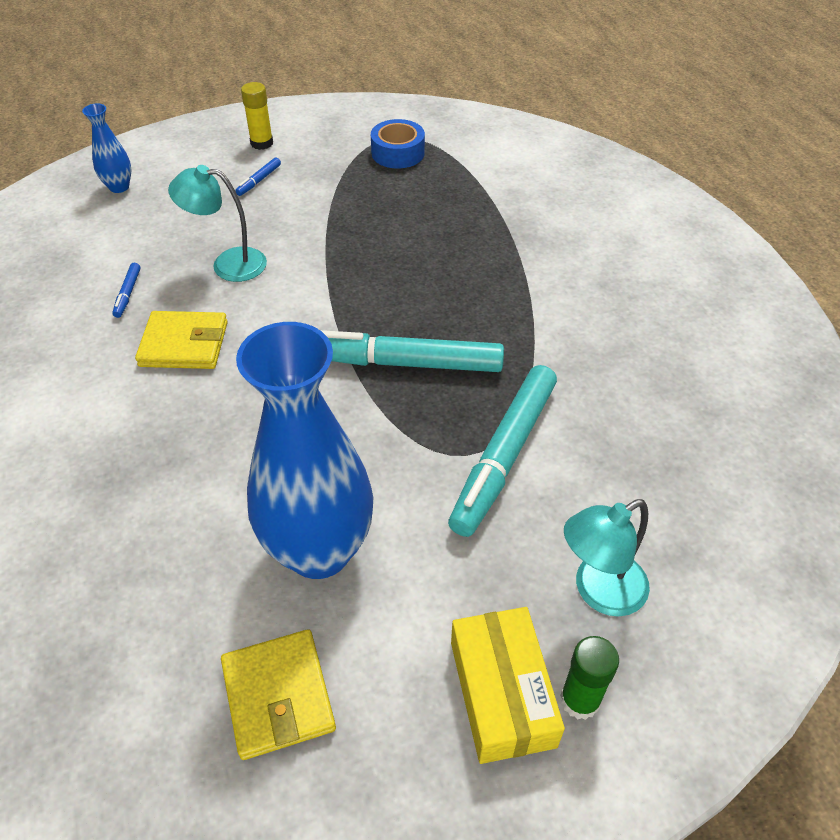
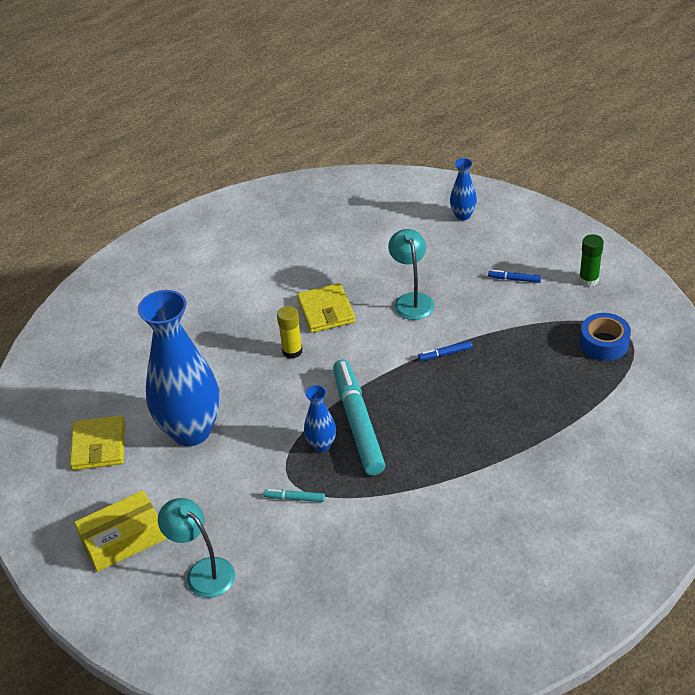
camera: 75 degrees right, 5 degrees down
(128, 294) = (358, 267): blue marker -> blue marker (445, 354)
(262, 143) = (563, 262): yellow glue stick -> yellow glue stick (292, 351)
(278, 696) = (98, 446): yellow wallet -> yellow wallet turned 60 degrees counterclockwise
(424, 407) = (321, 445): none -> blue vase
(504, 456) = (294, 498): turquoise marker -> turquoise marker, size x0.40
(580, 700) = (128, 576): green glue stick -> green glue stick (588, 279)

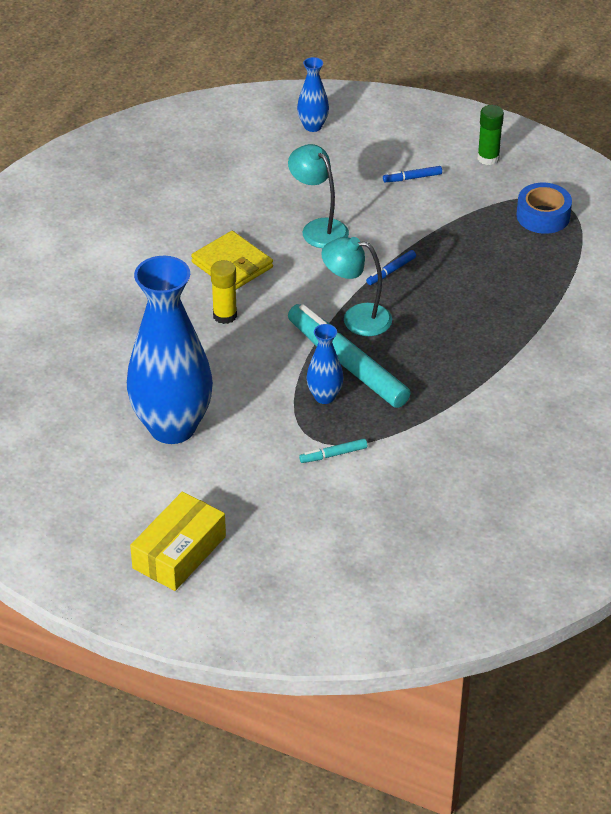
camera: 30 degrees left, 0 degrees up
(98, 446) = (78, 474): yellow wallet -> none
(203, 571) = (289, 552): turquoise lamp -> turquoise lamp (356, 318)

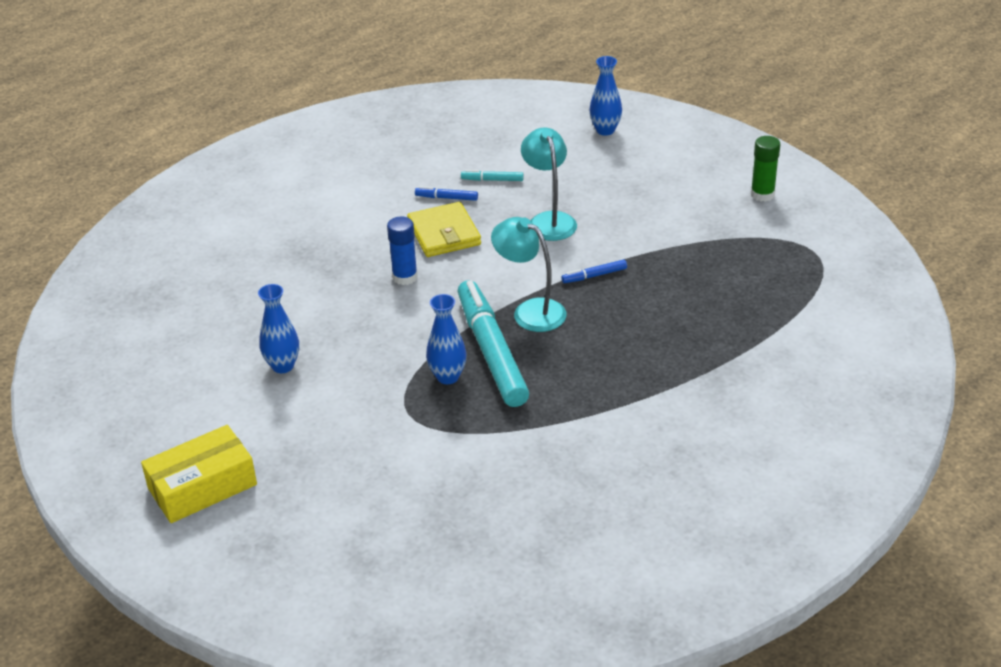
camera: 25 degrees right, 5 degrees down
(172, 427) = (283, 366): blue vase -> blue vase, size x0.44
(225, 315) = (405, 277): yellow glue stick -> blue glue stick
(333, 455) = (417, 435): turquoise marker -> turquoise marker (492, 180)
(412, 178) = (672, 196): blue marker -> blue marker (446, 198)
(543, 216) = (786, 260): blue tape -> none

